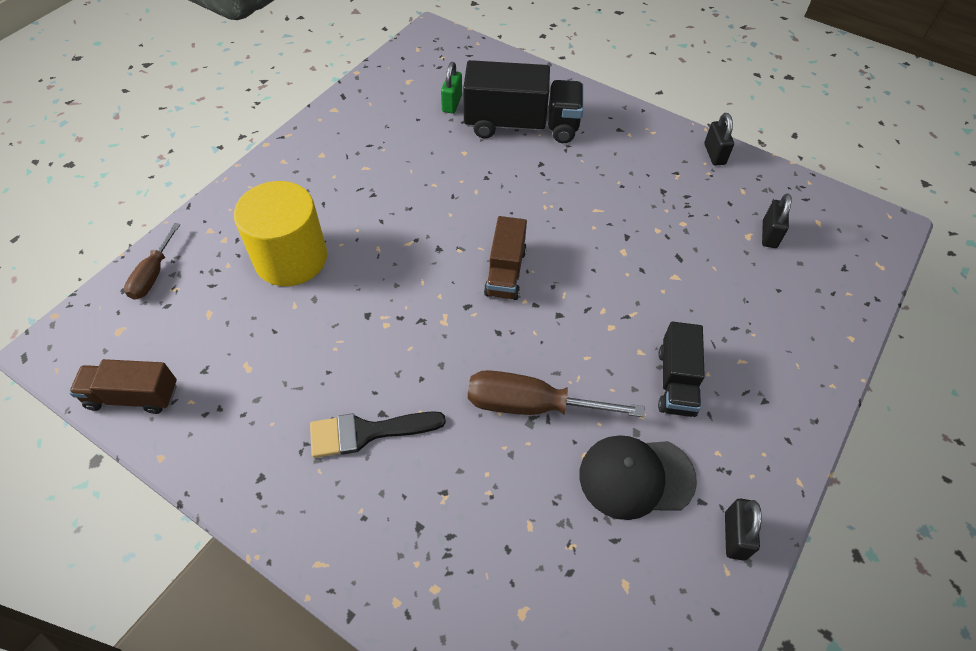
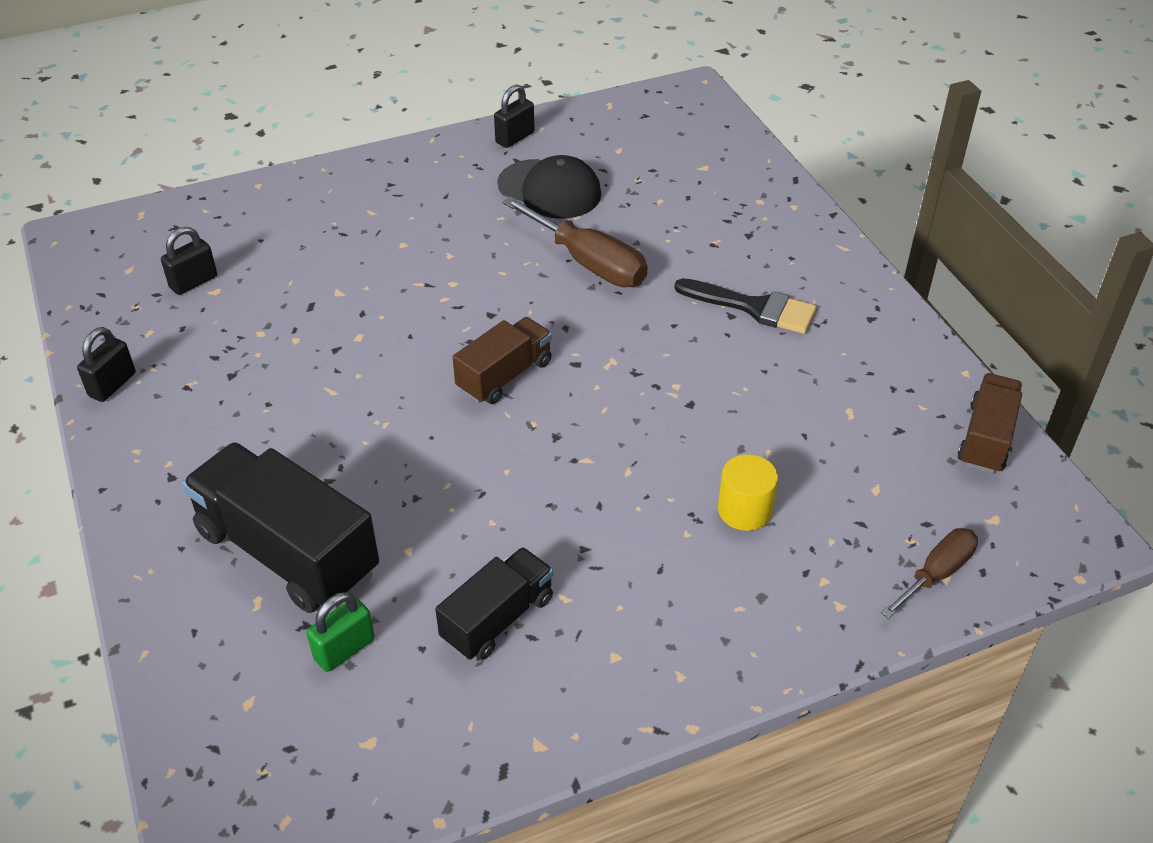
camera: 145 degrees left, 10 degrees down
(133, 396) = (986, 438): brown truck -> brown truck turned 105 degrees counterclockwise
(291, 258) = (744, 510): yellow cylinder -> yellow cylinder, size x0.52
(676, 381) = (445, 224): black truck -> black truck (497, 618)

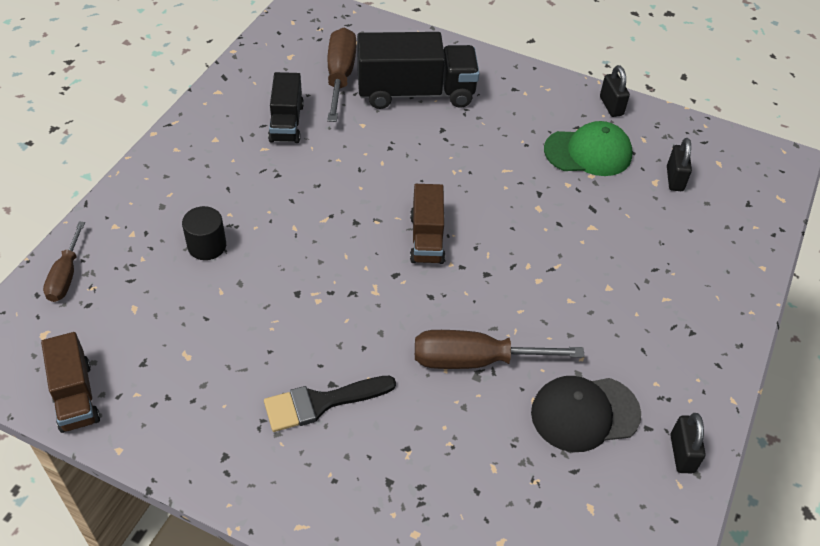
camera: 135 degrees right, 5 degrees up
(224, 354) = (588, 152): none -> green cap
(344, 649) = (340, 76): green padlock -> brown screwdriver
(744, 510) = (207, 246): yellow cylinder -> black cylinder

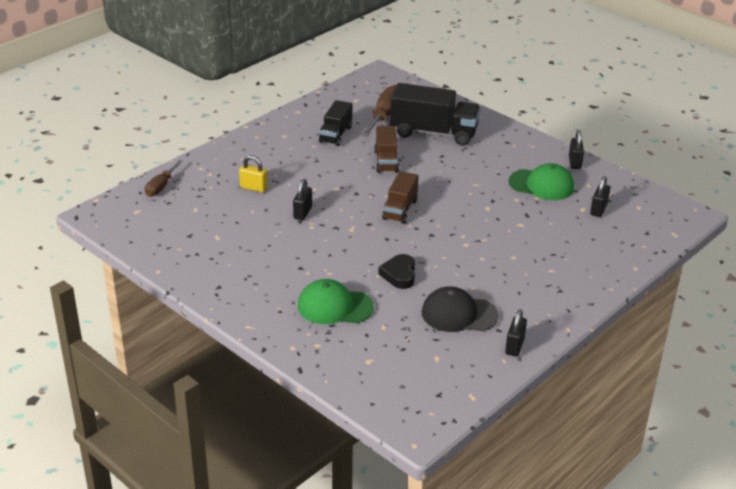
camera: 20 degrees right, 15 degrees down
(75, 396) = (143, 242): brown truck -> brown truck (386, 161)
(207, 246) = (254, 188): black cylinder -> yellow padlock
(295, 277) = (302, 213): none -> black padlock
(321, 403) = (289, 275): black brush -> none
(410, 448) = (335, 306): none -> green cap
(475, 360) = (399, 274): brown screwdriver -> black heart

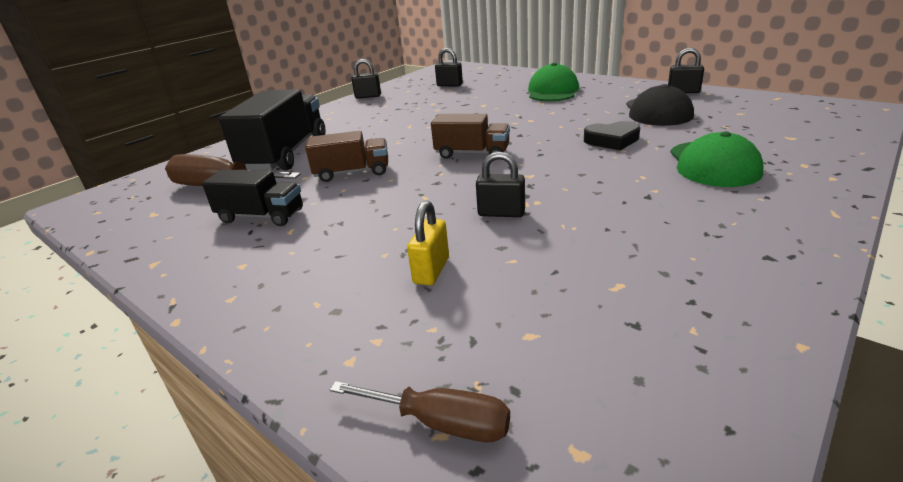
camera: 90 degrees left, 5 degrees down
(541, 185) = (409, 103): green cap -> green cap (552, 91)

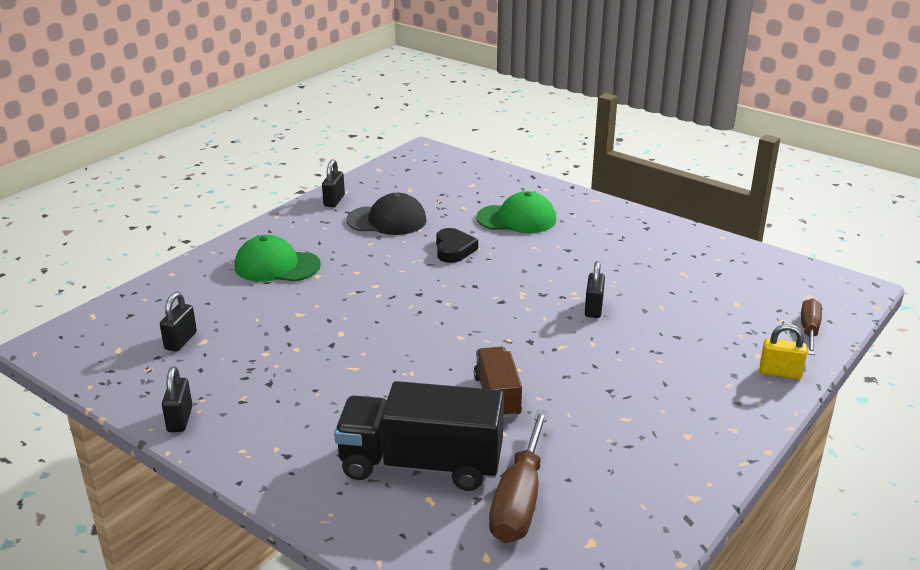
camera: 95 degrees left, 0 degrees up
(261, 216) = (598, 445): black truck -> none
(431, 270) = (679, 338): yellow padlock -> yellow padlock (780, 373)
(472, 153) = (463, 321): brown truck -> none

